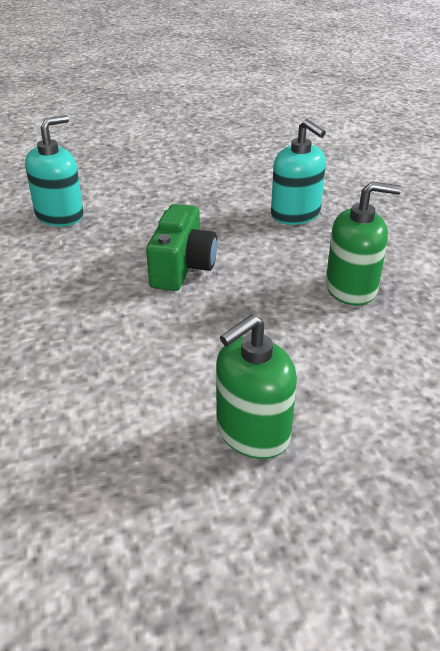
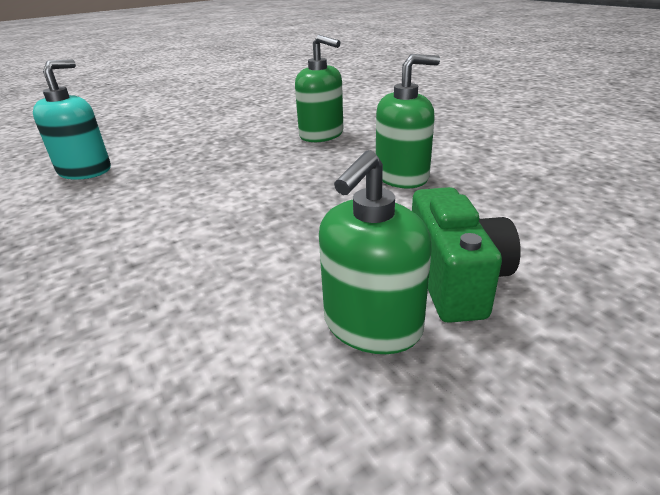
camera: 15 degrees left, 5 degrees down
(182, 267) = (229, 189): green camera -> green camera (455, 279)
(295, 214) = (321, 135): turquoise soap dispenser -> green soap dispenser

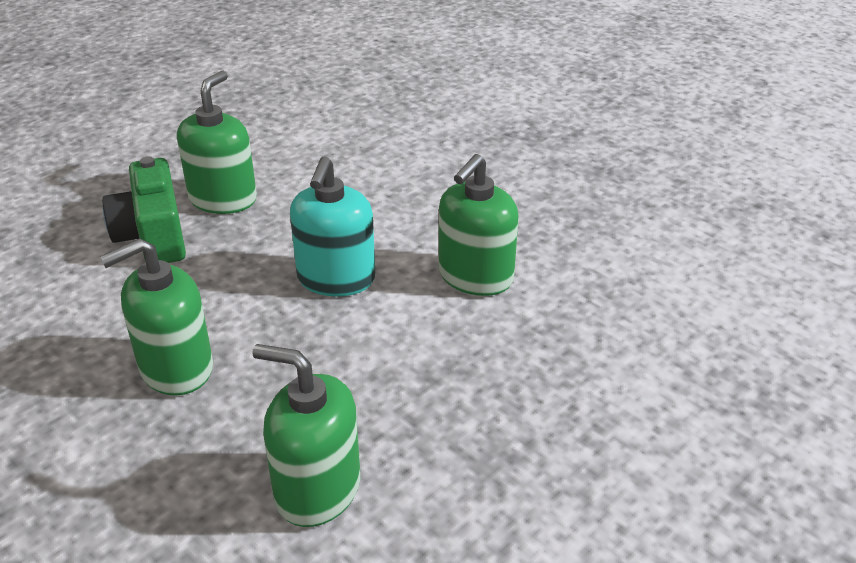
camera: 165 degrees right, 5 degrees up
(85, 171) = (654, 338): turquoise soap dispenser -> turquoise soap dispenser (336, 279)
(153, 211) = (475, 277): none -> green soap dispenser

